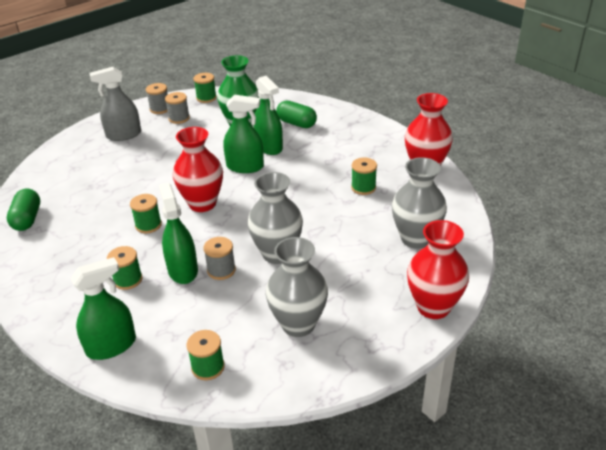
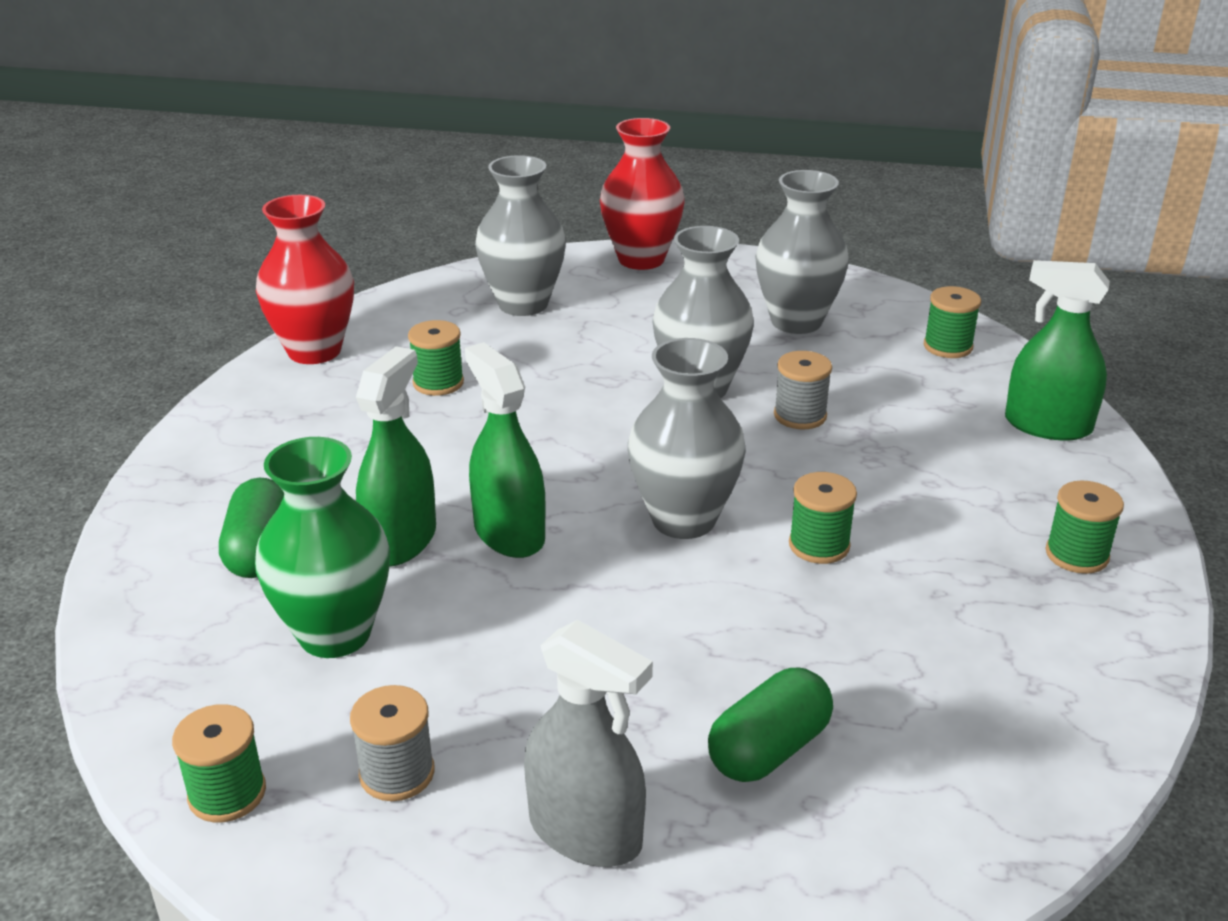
camera: 130 degrees left, 5 degrees down
(27, 219) = (1043, 728): green capsule -> green capsule (769, 749)
(128, 280) = (947, 485): green spool -> green spool (1076, 555)
(160, 109) = (374, 860): grey spool -> none
(183, 270) = (851, 447): green spray bottle -> none
(202, 204) = (683, 520): red vase -> grey vase

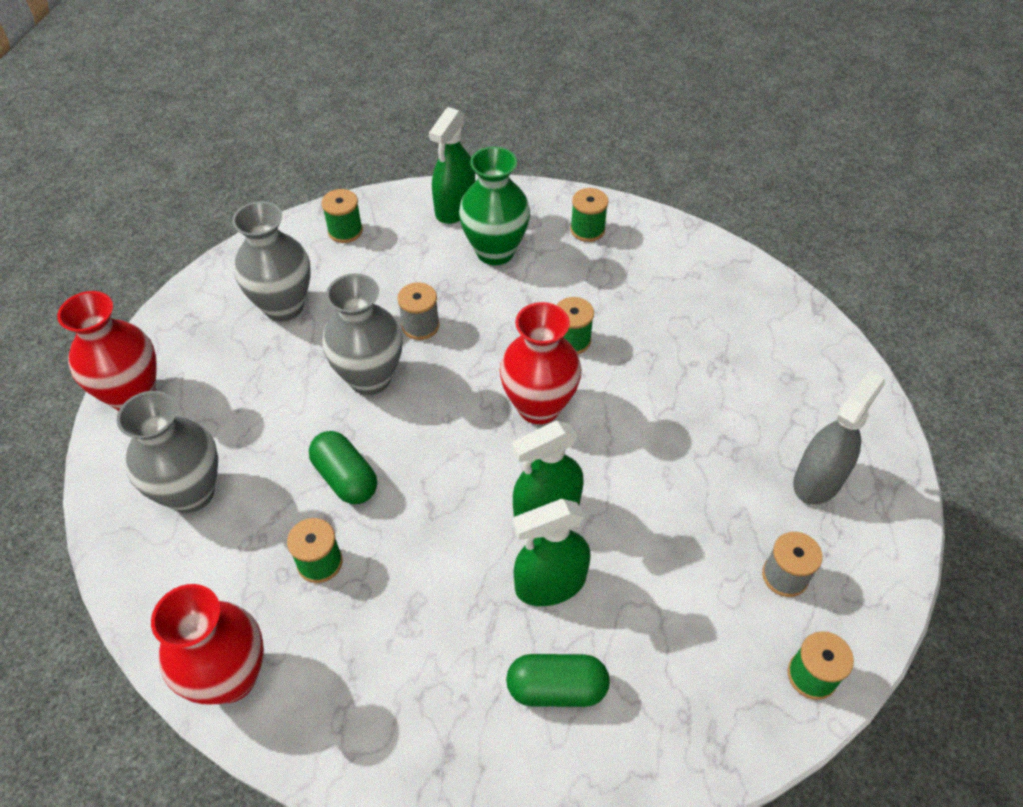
camera: 85 degrees left, 20 degrees up
(335, 634) = (657, 622): green vase -> green vase (495, 251)
(400, 540) = (550, 584): green spray bottle -> green spray bottle turned 45 degrees counterclockwise
(683, 520) = (539, 406): grey vase -> red vase
(769, 749) = (749, 391): green capsule -> green capsule (345, 478)

